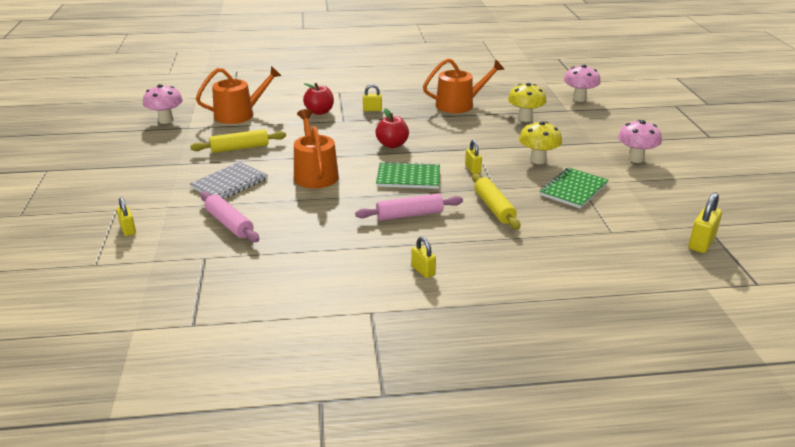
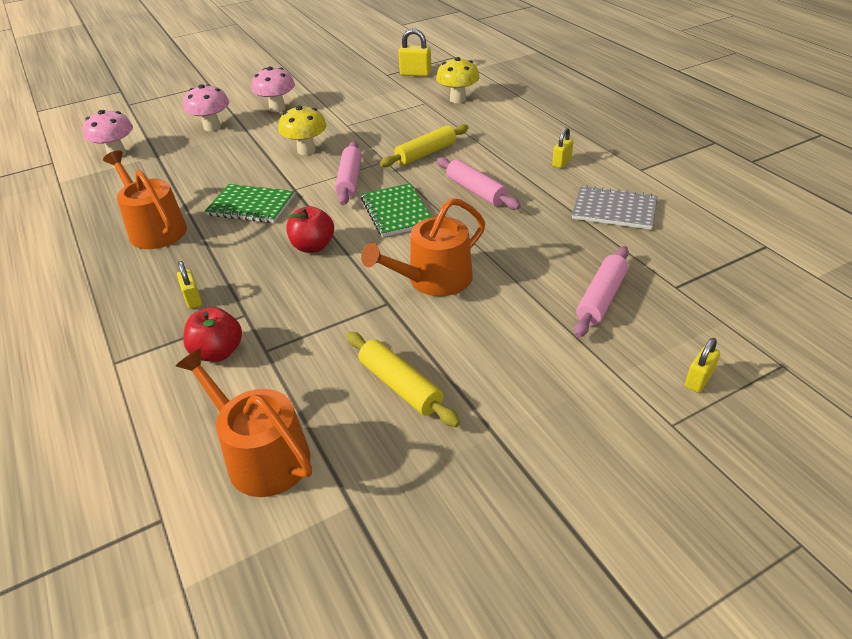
camera: 110 degrees left, 10 degrees up
(166, 120) = (334, 569): pink mushroom -> pink mushroom (212, 127)
(229, 183) = (512, 343): grey notebook -> grey notebook (614, 210)
(472, 169) = (349, 180): yellow padlock -> pink rolling pin
(525, 118) = (192, 175): yellow mushroom -> yellow mushroom (458, 99)
(573, 190) = (361, 125): green notebook -> green notebook (251, 206)

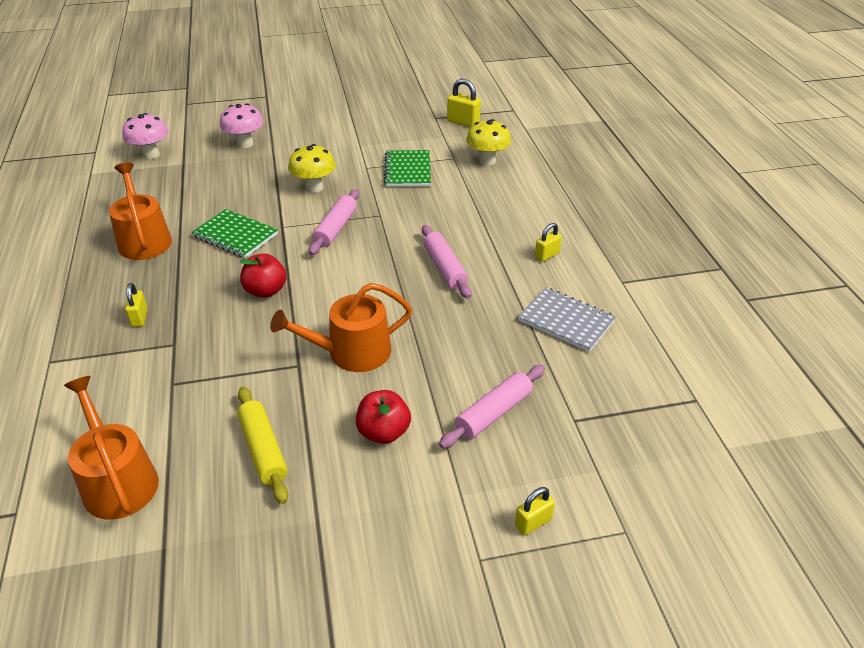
camera: 15 degrees right, 0 degrees up
(218, 352) = (133, 374): red apple -> red apple (383, 432)
(277, 108) = (313, 135): pink mushroom -> none
(396, 212) = (358, 273): green notebook -> green notebook (407, 170)
(425, 153) = (421, 215): yellow rolling pin -> none

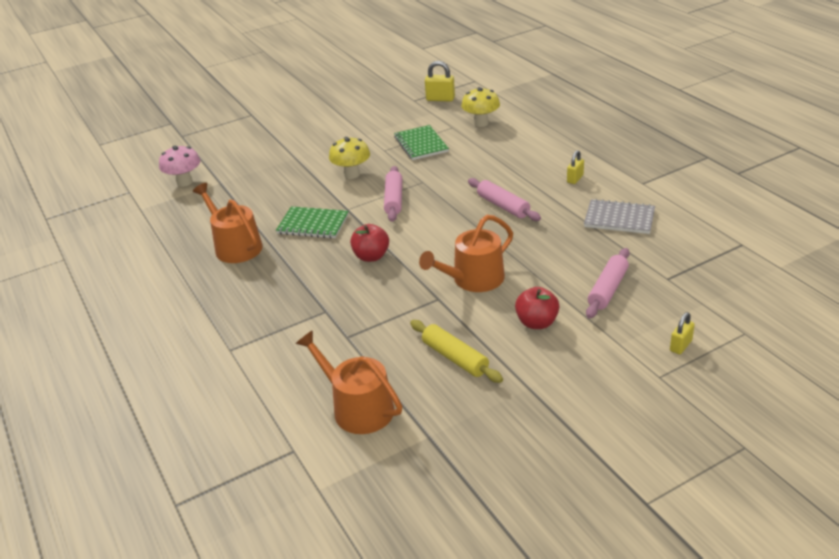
camera: 15 degrees left, 5 degrees down
(139, 318) = (281, 301): yellow padlock -> none
(245, 144) = (263, 155): pink mushroom -> none

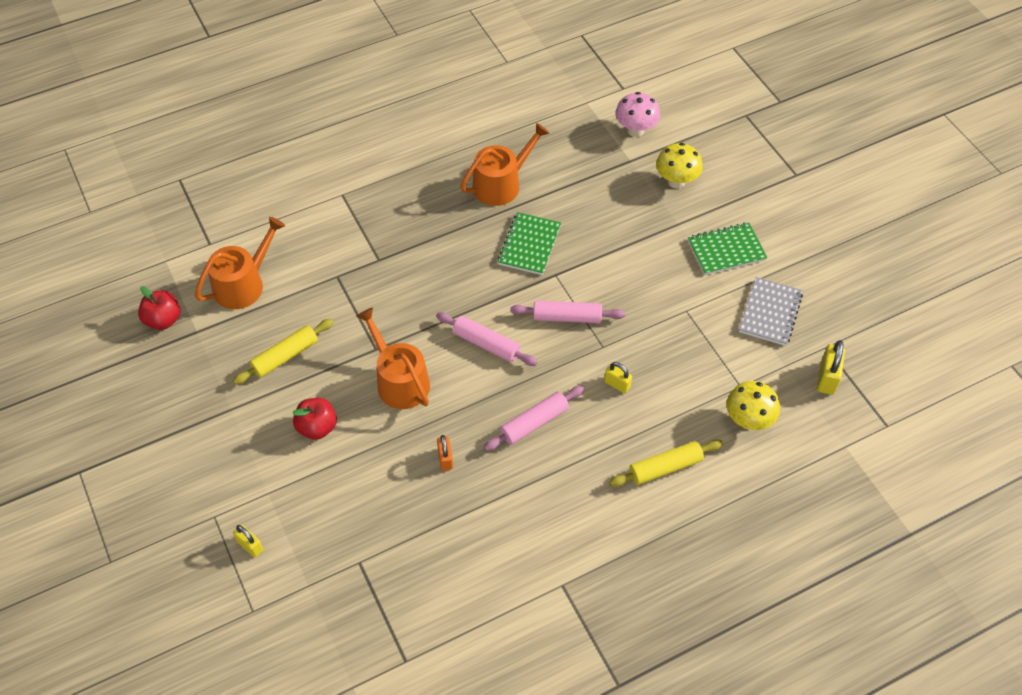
camera: 90 degrees right, 20 degrees up
(352, 174) = (630, 278): yellow mushroom -> yellow mushroom (676, 181)
(371, 256) = (459, 295): red apple -> red apple (163, 320)
(421, 144) = (696, 349): green notebook -> green notebook (726, 250)
(529, 150) = (665, 468): none -> yellow rolling pin
(550, 245) = (445, 459): none -> orange padlock
(575, 179) = (584, 509): yellow padlock -> yellow padlock (617, 384)
(608, 289) = (353, 500): pink rolling pin -> pink rolling pin (486, 344)
(619, 218) = (485, 540): grey notebook -> grey notebook (770, 313)

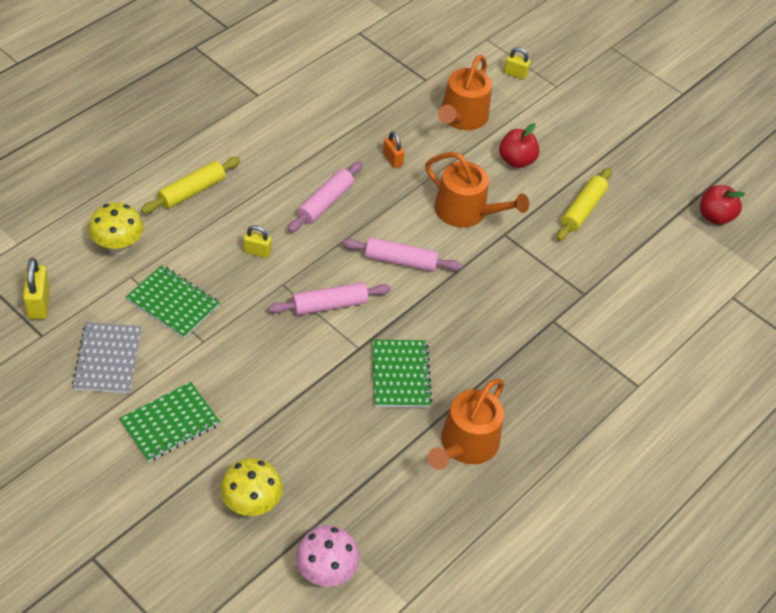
camera: 155 degrees right, 5 degrees down
(243, 284) = (668, 265): orange watering can -> orange watering can (462, 117)
(706, 351) = (173, 303): none -> green notebook

